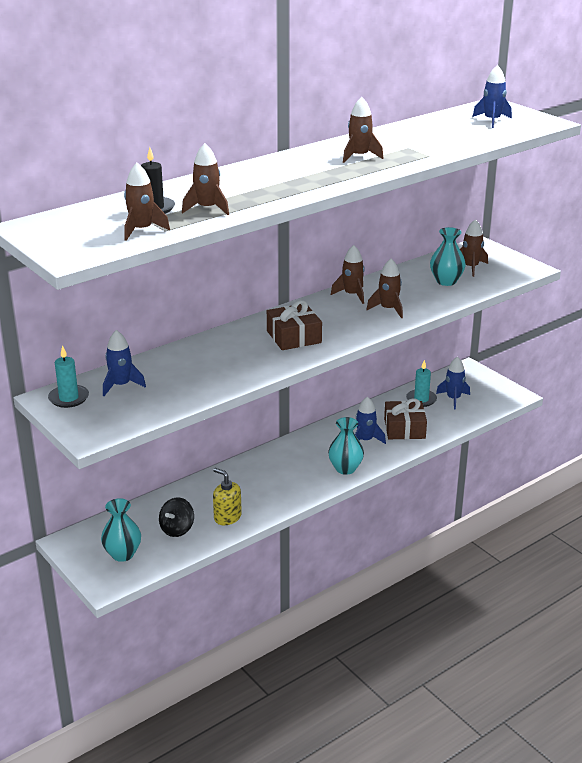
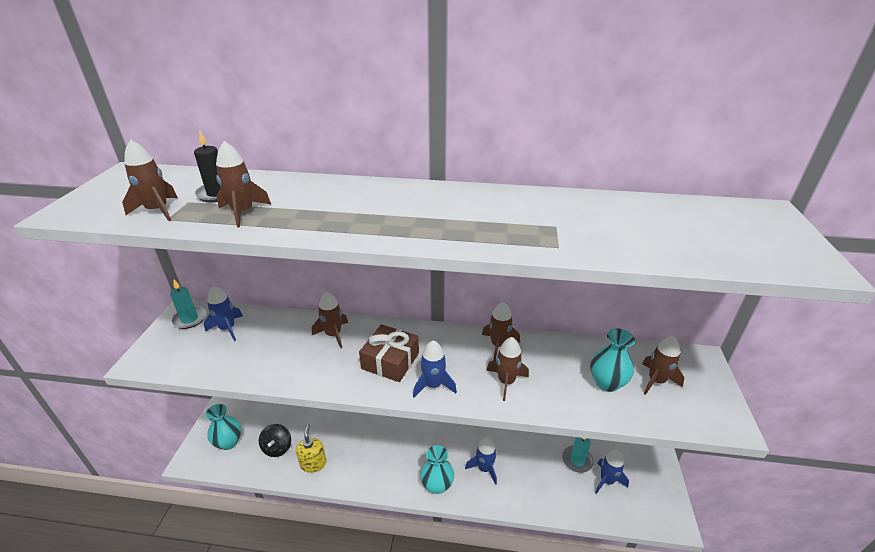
camera: 45 degrees right, 5 degrees up
(177, 529) = (277, 448): black spinning top -> black spinning top turned 75 degrees counterclockwise
(359, 156) = (483, 215): brown rocket -> brown rocket (333, 335)
(404, 428) = (528, 481): brown gift -> none
(492, 121) = (728, 231): blue rocket -> blue rocket (433, 385)

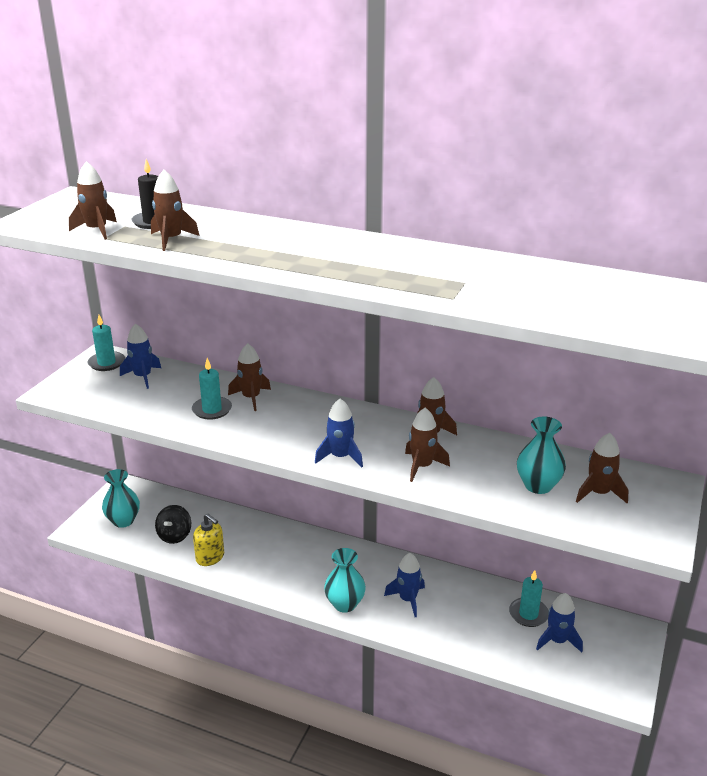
camera: 15 degrees right, 5 degrees down
(301, 354) = (212, 410): none -> turquoise candle
(313, 463) = (210, 557): yellow soap dispenser -> yellow soap dispenser turned 120 degrees clockwise
(390, 361) = (303, 429): brown gift -> none

